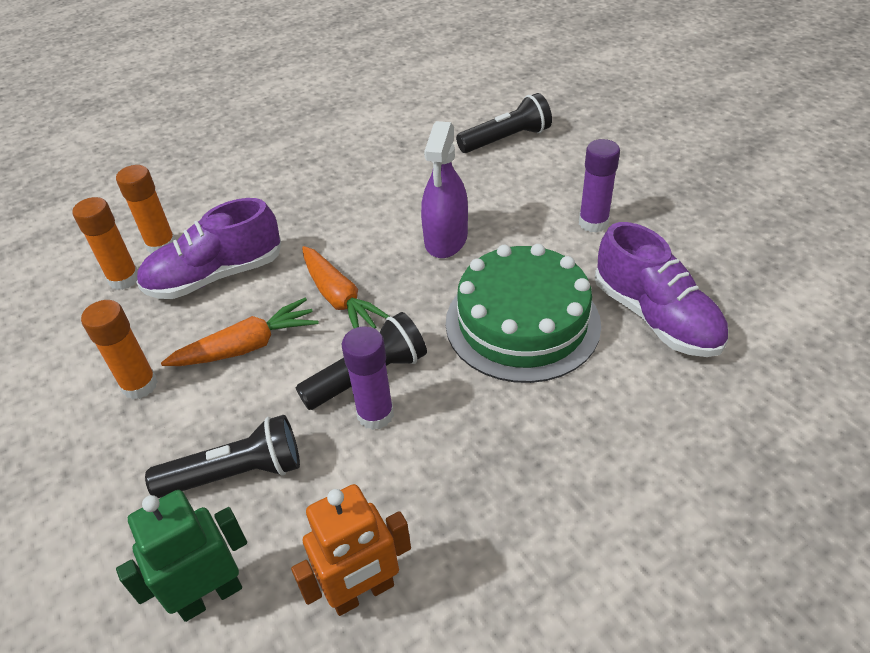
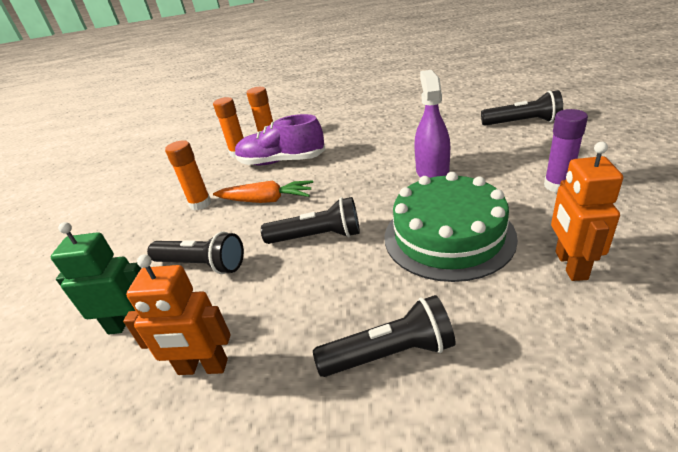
camera: 35 degrees right, 10 degrees down
(339, 299) = (337, 189): orange carrot -> none
(375, 414) = (303, 261): purple glue stick -> none
(446, 239) = (432, 172): purple spray bottle -> purple spray bottle turned 135 degrees clockwise
(554, 479) = (390, 353): none -> black flashlight
(655, 317) = (570, 265): purple shoe -> orange robot

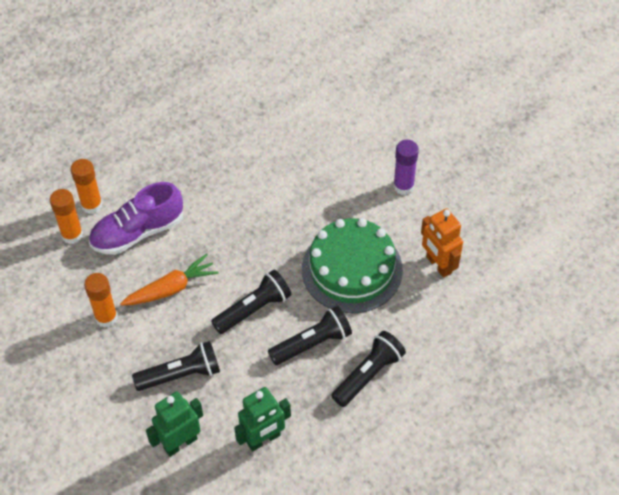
camera: 40 degrees left, 20 degrees up
(203, 367) = (263, 439): orange robot -> green robot
(432, 172) = (299, 200): purple spray bottle -> none
(522, 123) = (342, 102): black flashlight -> black flashlight (312, 343)

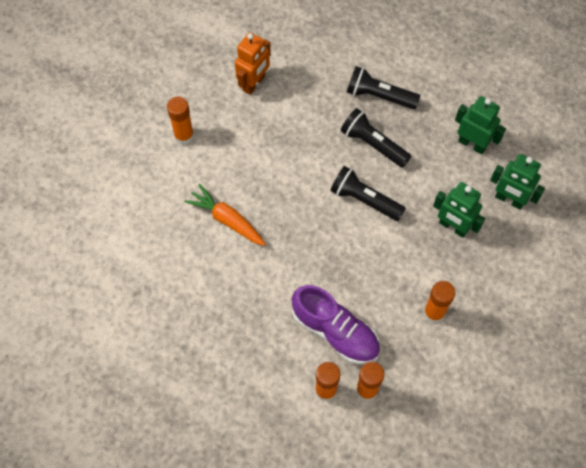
camera: 115 degrees left, 10 degrees up
(171, 288) = (378, 273): orange carrot -> orange carrot (227, 220)
(181, 375) = (453, 227): black flashlight -> green robot
(352, 269) = (289, 143): green cake -> none
(403, 186) = (184, 136): purple glue stick -> orange glue stick

